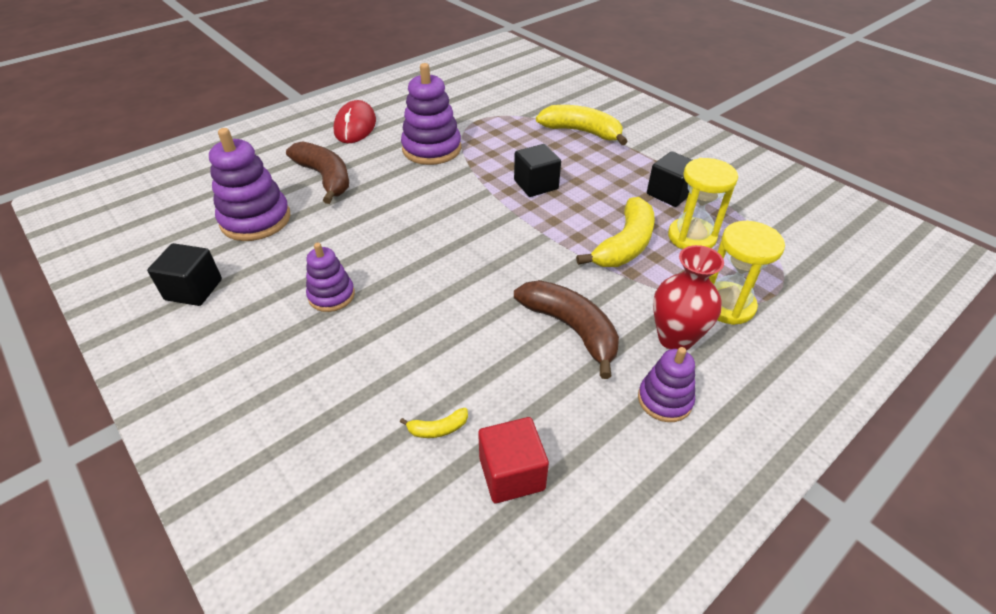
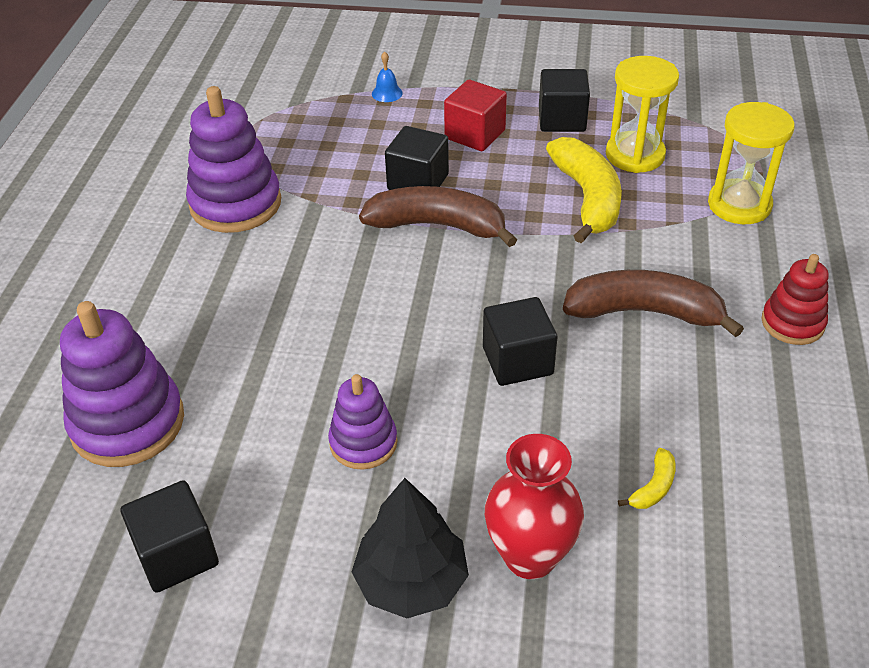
camera: 40 degrees left, 0 degrees up
(258, 378) = (411, 581): none -> black tree
(325, 178) = (145, 316): brown banana -> brown banana (438, 226)
(355, 126) = (84, 227): red mouse -> none
(460, 307) = (517, 361): none -> black cube
(511, 473) = (761, 475): red cube -> red cube (475, 134)
(581, 132) = (387, 93): yellow banana -> blue bell
(664, 400) = (792, 323): purple stacking toy -> red stacking toy
(675, 338) = (736, 263): red vase -> red vase (530, 556)

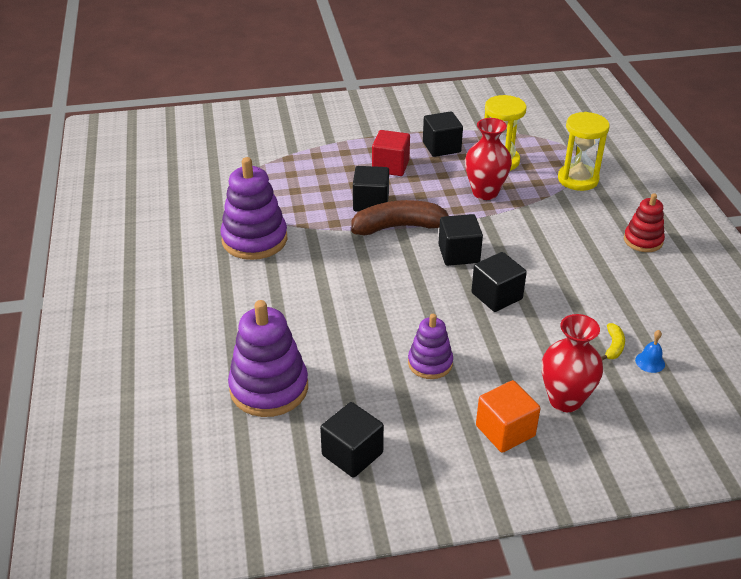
camera: 20 degrees left, 5 degrees down
(387, 93) = (315, 150): blue bell -> blue bell (650, 362)
(411, 581) = (505, 431): black tree -> orange cube
(498, 283) = (459, 254): none -> black cube
(587, 198) = (485, 192): yellow banana -> red vase
(644, 312) = (556, 252): brown banana -> none

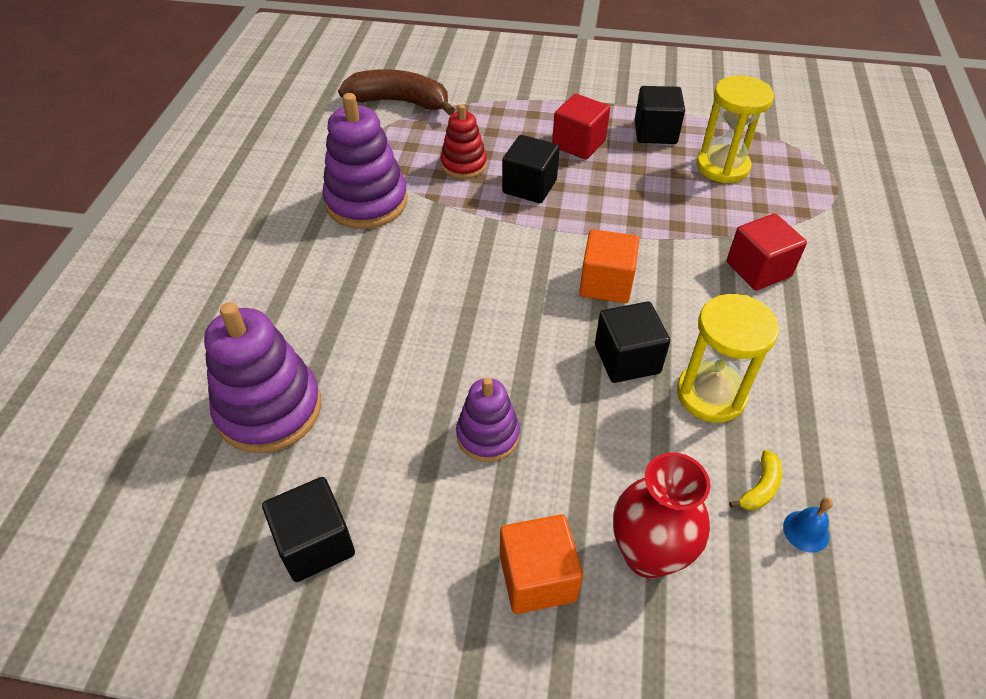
camera: 20 degrees right, 10 degrees up
(400, 227) = (549, 227): brown banana -> brown banana (399, 102)
(459, 254) = (606, 284): black cube -> orange cube
(485, 192) = (682, 206): red vase -> none
(554, 222) = (758, 269): none -> red cube
(578, 179) = (819, 216): yellow hourglass -> yellow hourglass (711, 394)
(643, 240) = (876, 329): red stacking toy -> red stacking toy (463, 165)

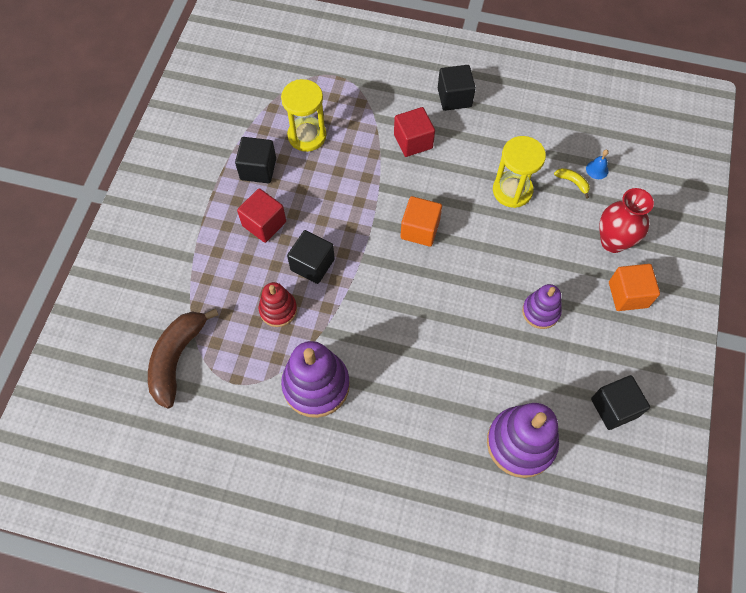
camera: 85 degrees left, 15 degrees up
(627, 359) = (484, 228): black cube -> black cube (454, 97)

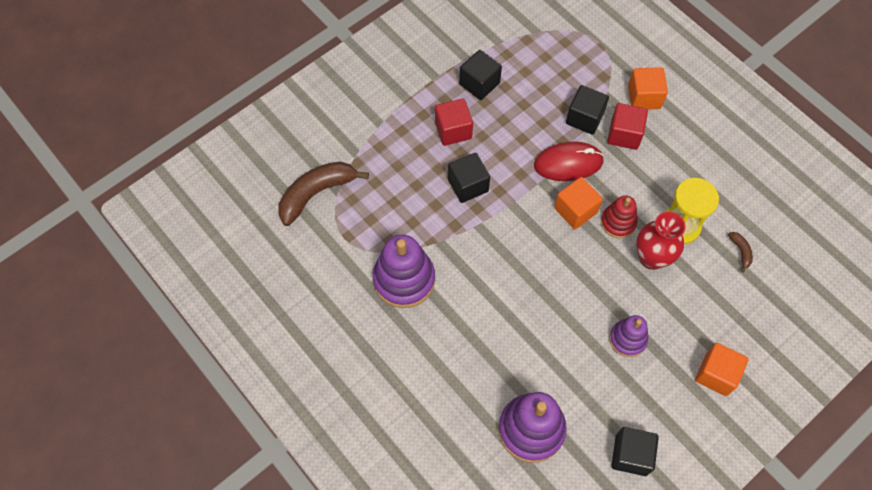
camera: 35 degrees right, 0 degrees up
(278, 310) = (416, 204): red stacking toy -> red stacking toy (618, 222)
(307, 136) = (538, 79): yellow hourglass -> none
(385, 193) = (568, 163): none -> red mouse
(406, 101) = (644, 97): none -> orange cube
(454, 97) = (689, 118): black cube -> black cube (584, 118)
(573, 182) = (740, 251): yellow banana -> brown banana
(597, 169) = (772, 254): blue bell -> none
(613, 241) = (738, 322): red vase -> red vase (651, 258)

